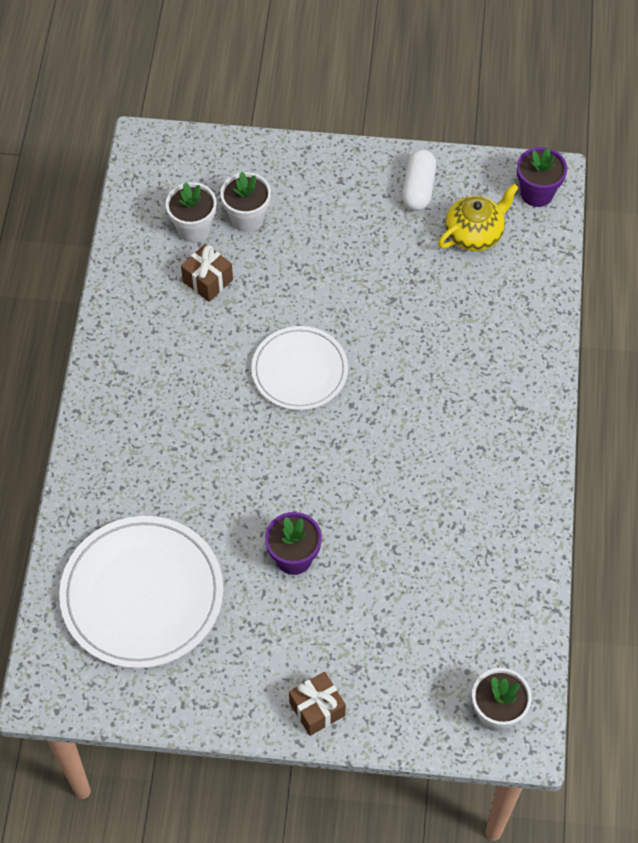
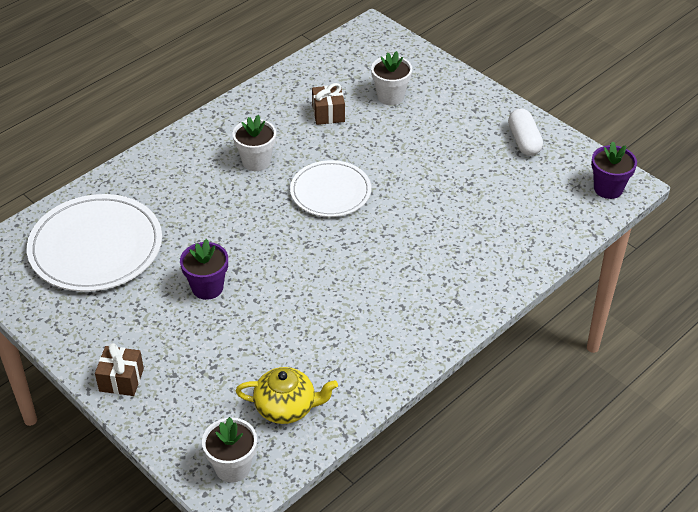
camera: 40 degrees right, 15 degrees down
(193, 228) = (351, 84): white flower pot -> white flower pot (256, 161)
(418, 188) = (524, 141): white capsule -> white capsule turned 60 degrees counterclockwise
(475, 234) = (536, 186): yellow teapot -> yellow teapot (286, 407)

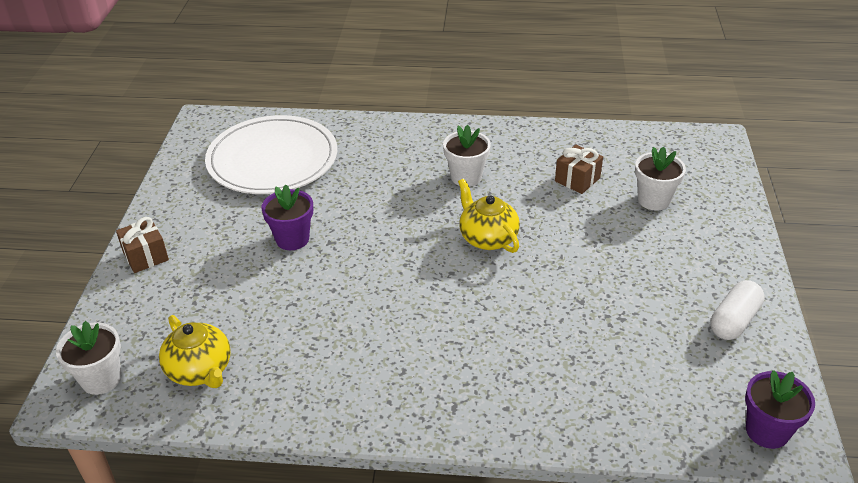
camera: 50 degrees right, 5 degrees down
(330, 191) = (487, 238): white plate -> yellow teapot

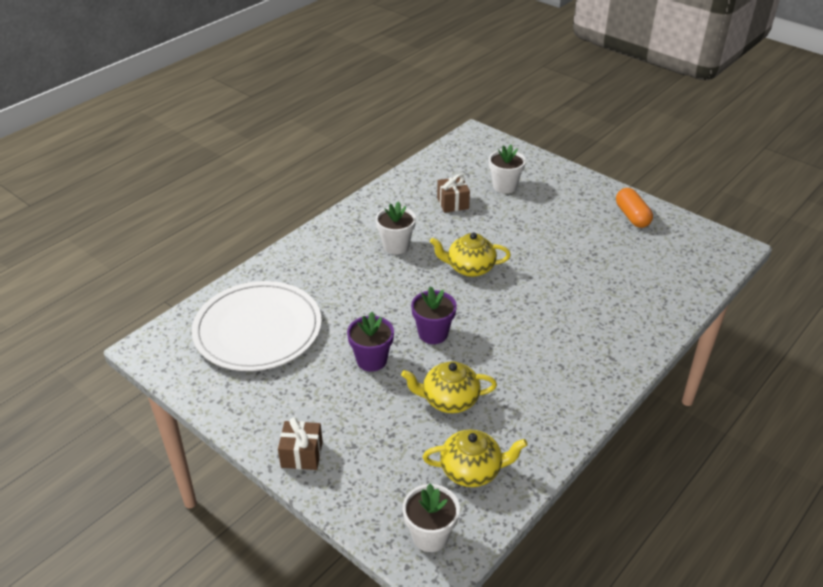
camera: 55 degrees left, 0 degrees up
(282, 312) = (449, 400): none -> yellow teapot
(734, 321) = (632, 216): white capsule -> orange capsule
(767, 431) = (718, 251): purple flower pot -> purple flower pot (433, 333)

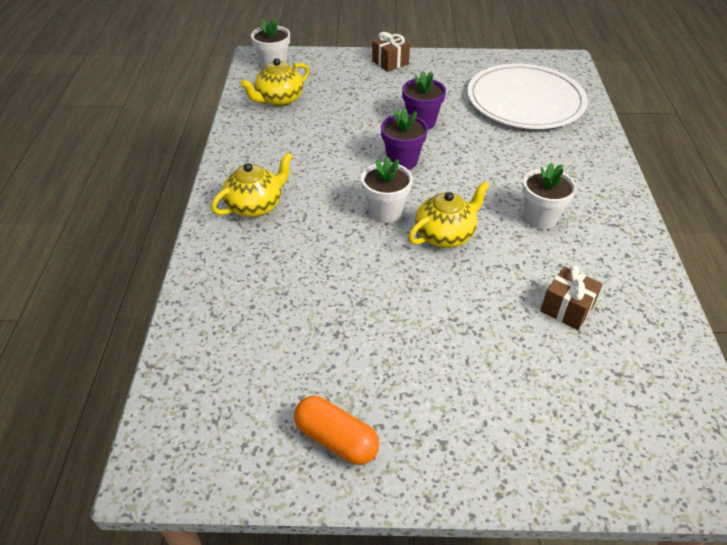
camera: 140 degrees right, 5 degrees up
(449, 400) = (336, 126): yellow teapot -> yellow teapot (255, 205)
(504, 186) = (549, 382): white flower pot -> white flower pot (385, 212)

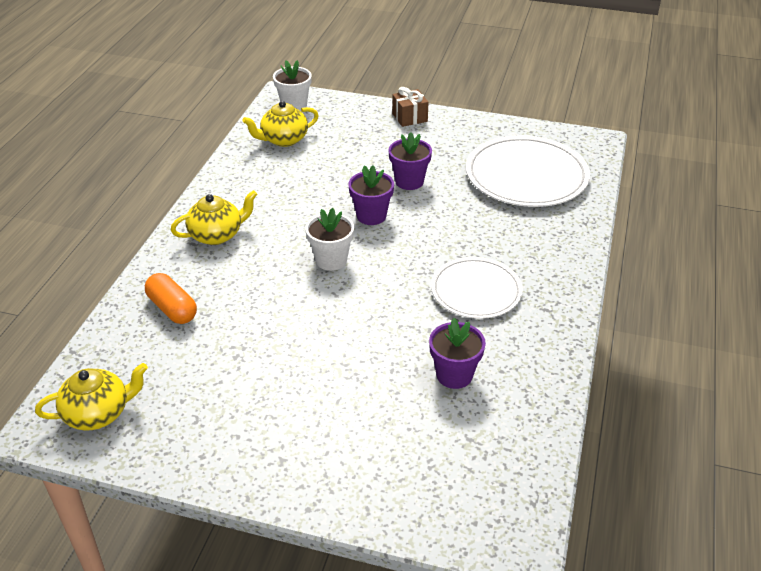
camera: 15 degrees right, 5 degrees down
(336, 439) = (195, 438): orange capsule -> orange capsule (172, 309)
(445, 235) = (376, 290): yellow teapot -> yellow teapot (98, 413)
(540, 218) = (476, 291): white flower pot -> white plate
(567, 308) = (454, 375): brown gift -> purple flower pot

